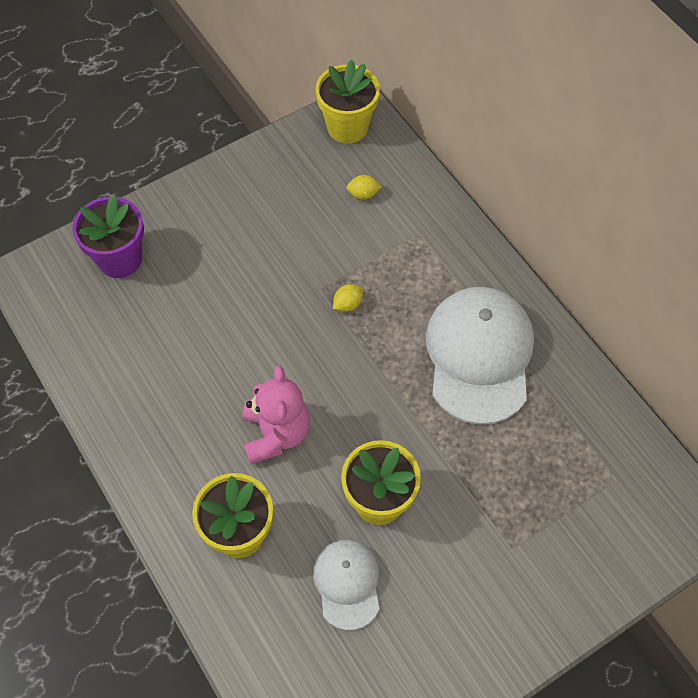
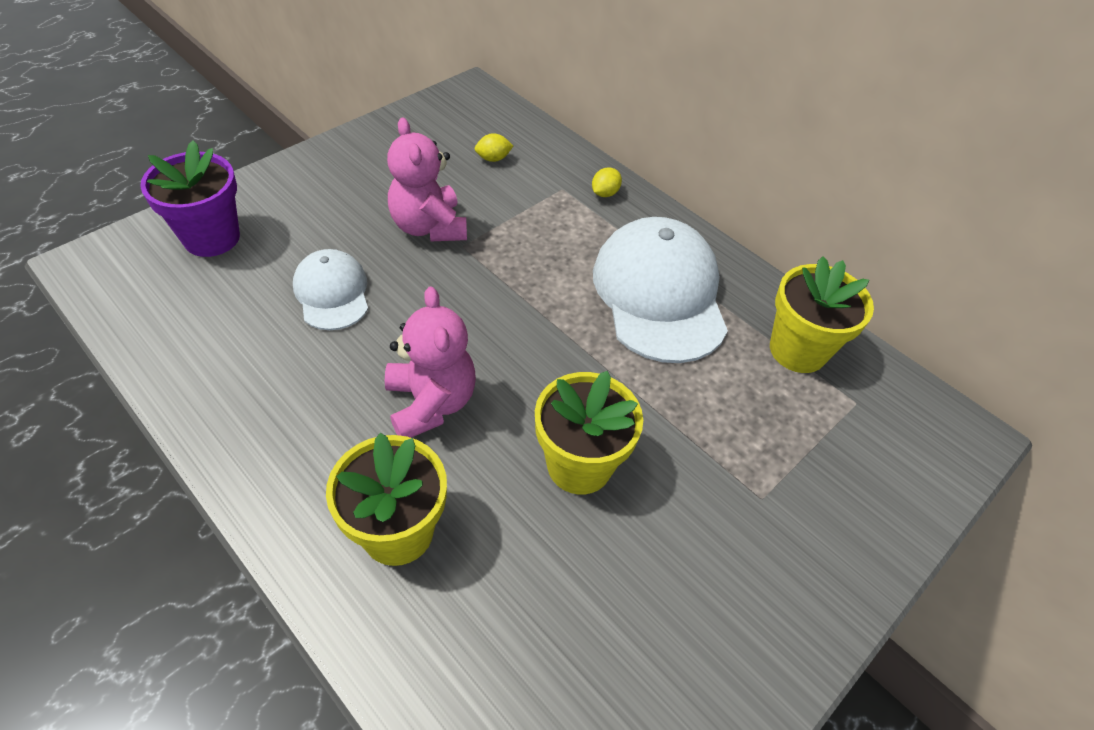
camera: 15 degrees left, 10 degrees down
(296, 265) = (429, 227): none -> pink teddy bear
(347, 127) = (465, 105): yellow flower pot -> yellow flower pot (797, 350)
(347, 304) = (496, 258): yellow lemon -> yellow lemon (604, 193)
(347, 584) = (560, 577): white cap -> white cap (332, 293)

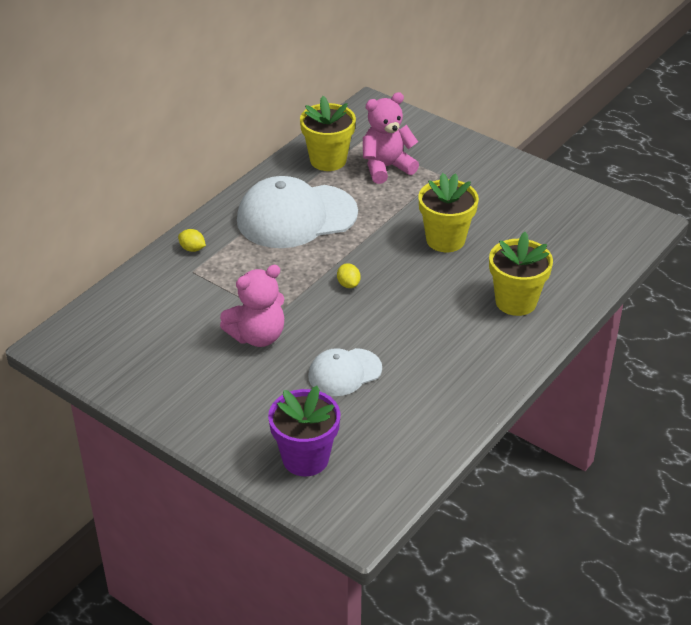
camera: 95 degrees left, 10 degrees down
(431, 403) = (424, 305): pink teddy bear -> pink teddy bear (386, 167)
(493, 159) = (160, 314): yellow lemon -> yellow lemon (348, 284)

